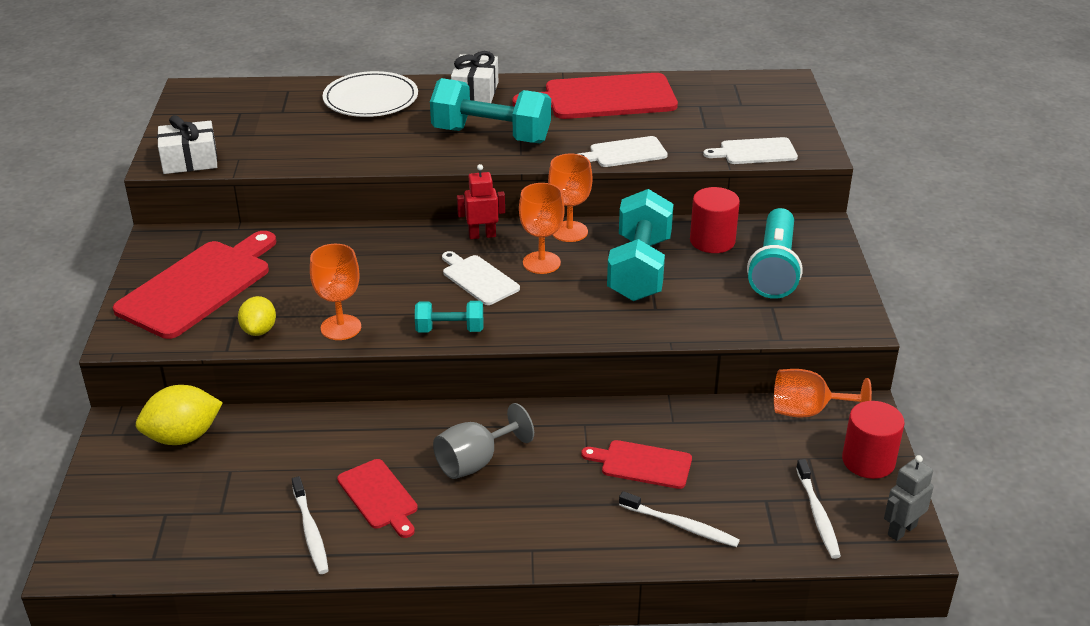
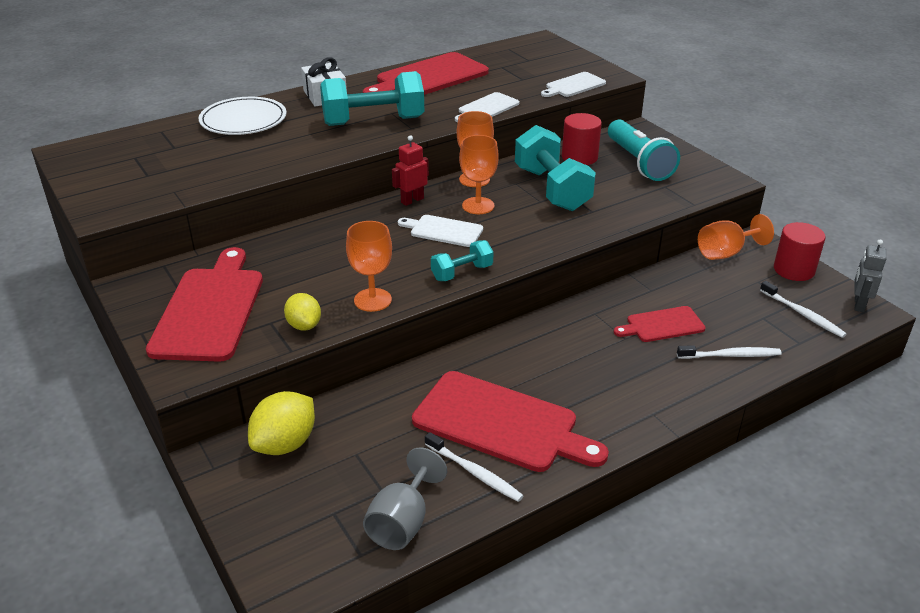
camera: 30 degrees left, 0 degrees up
(190, 160) = (128, 204): white gift -> none
(379, 497) = (501, 423): red cutting board -> red cutting board, size x1.88
(475, 462) = (546, 369): grey goblet -> grey goblet (402, 522)

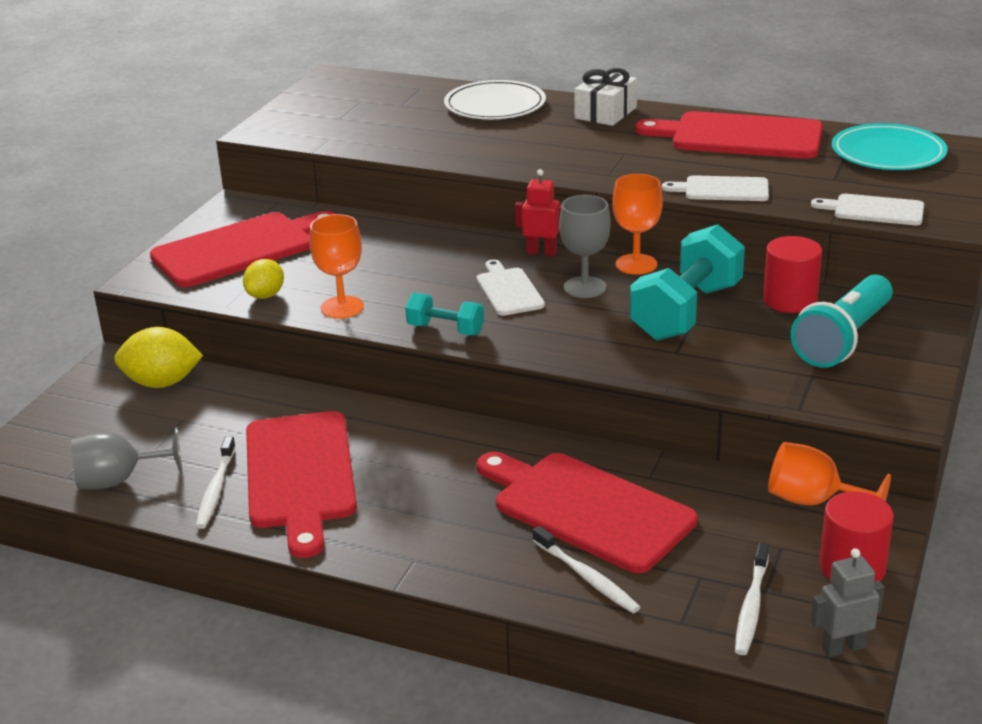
camera: 55 degrees right, 5 degrees down
(373, 121) = (591, 153): turquoise dumbbell -> none
(478, 206) = (585, 287): orange goblet -> grey goblet
(514, 56) = (888, 153): none -> turquoise plate
(662, 325) = (586, 509): red cutting board -> red cutting board, size x1.88

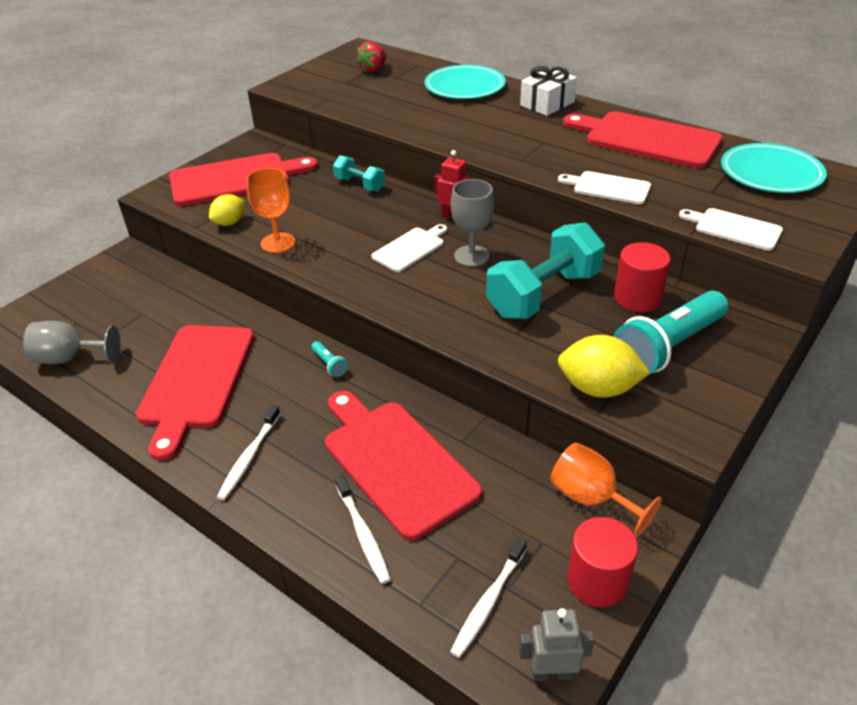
camera: 15 degrees right, 10 degrees up
(162, 383) = (146, 278): yellow lemon -> yellow lemon (598, 388)
(216, 490) = (130, 381): white toothbrush -> white toothbrush (249, 457)
(367, 99) = (373, 70): none -> red strawberry
(445, 330) = (343, 277): turquoise dumbbell -> turquoise dumbbell (359, 184)
(455, 432) = (329, 364): none -> turquoise flashlight
(495, 105) = (464, 86): white plate -> turquoise plate
(508, 290) = (410, 248): white cutting board -> white cutting board turned 45 degrees clockwise
(636, 264) = (523, 241): orange goblet -> none

